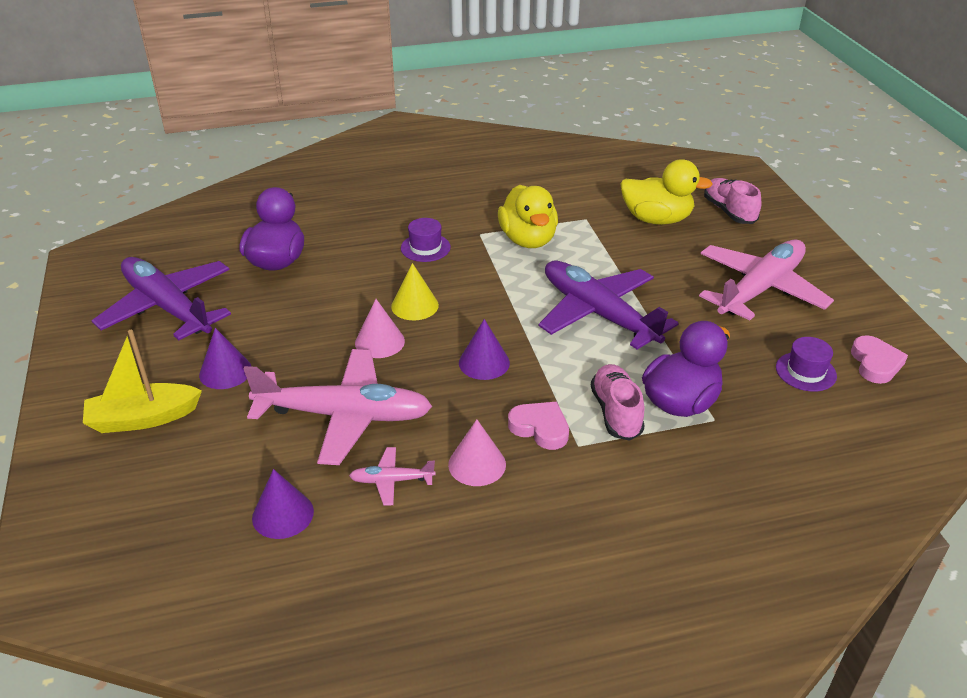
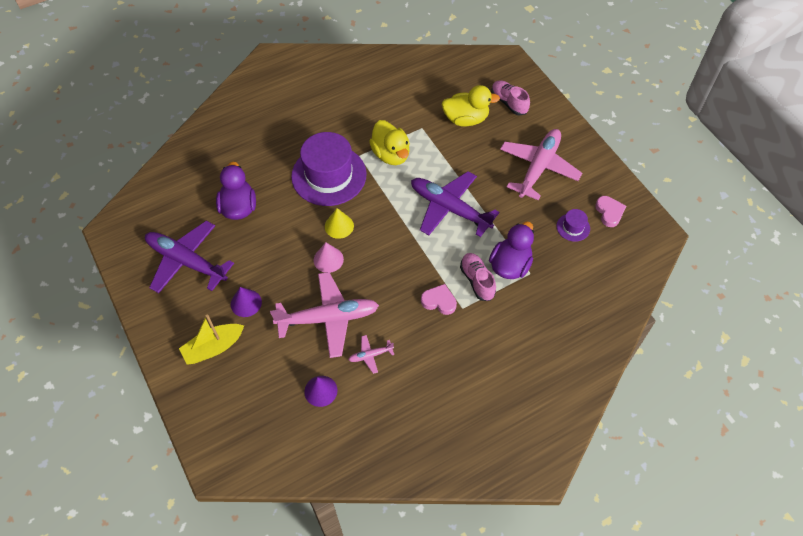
camera: 15 degrees left, 20 degrees up
(425, 248) = (329, 175): purple hat -> purple hat, size x2.33
(477, 464) = (412, 333): pink cone -> none
(484, 362) = (394, 261): purple cone -> none

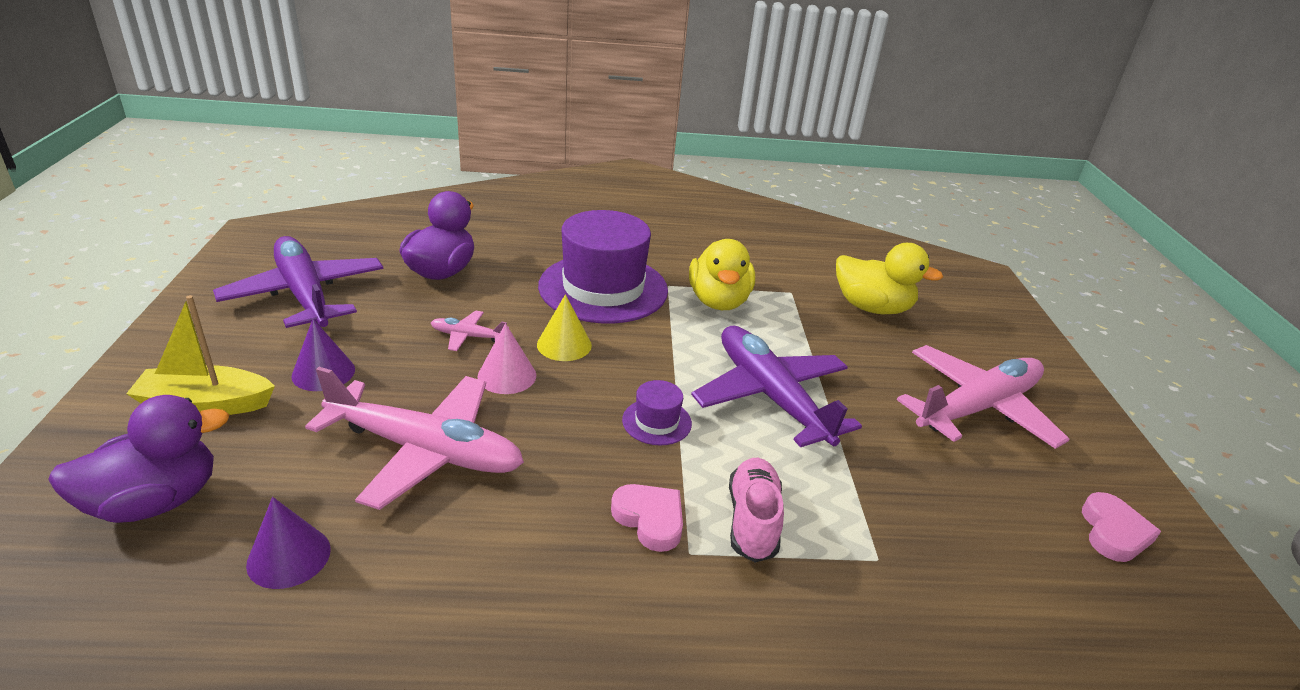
camera: 25 degrees right, 25 degrees down
(370, 355) = (440, 544): pink plane -> pink plane (468, 336)
(509, 103) = (959, 315): pink shoe -> none
(510, 265) = (840, 526): purple duck -> purple duck (155, 501)
(573, 227) = (1015, 522): purple hat -> purple hat (656, 422)

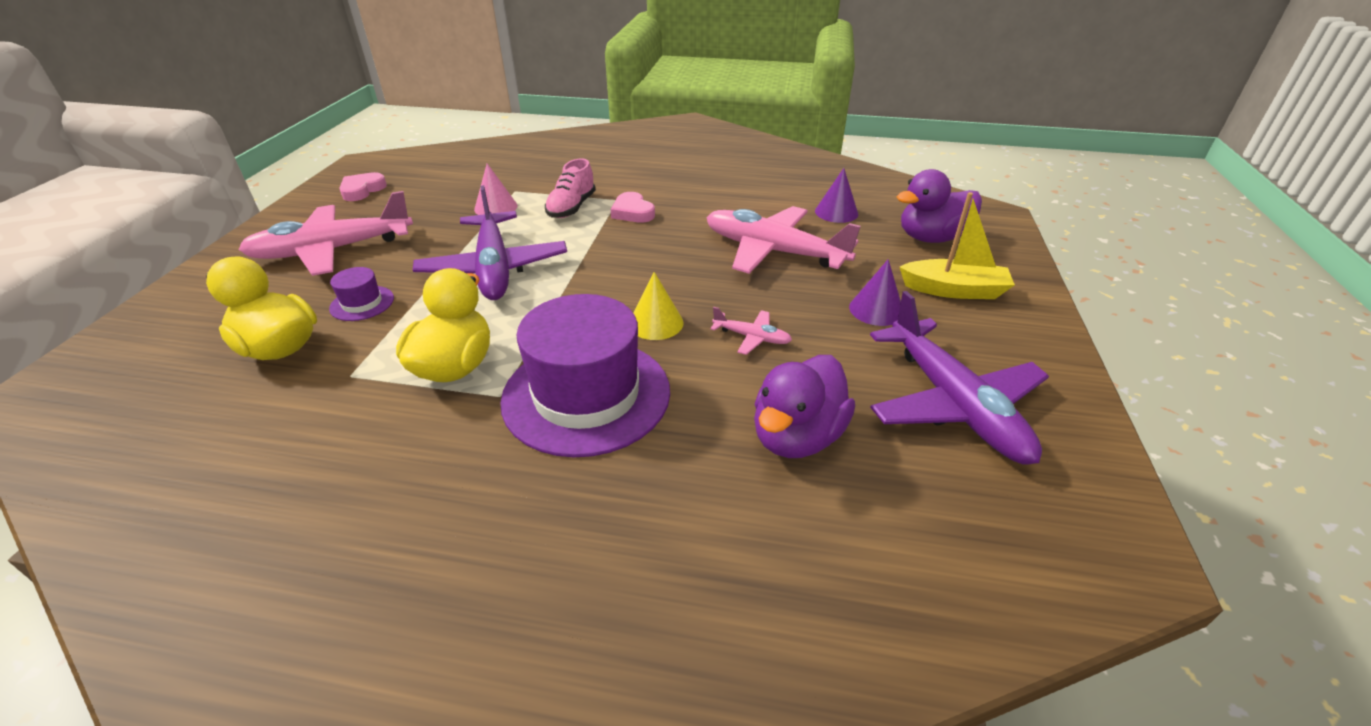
camera: 165 degrees left, 5 degrees up
(507, 376) = (714, 297): pink cone -> pink cone (496, 207)
(656, 422) = (600, 257): purple hat -> purple hat (362, 303)

